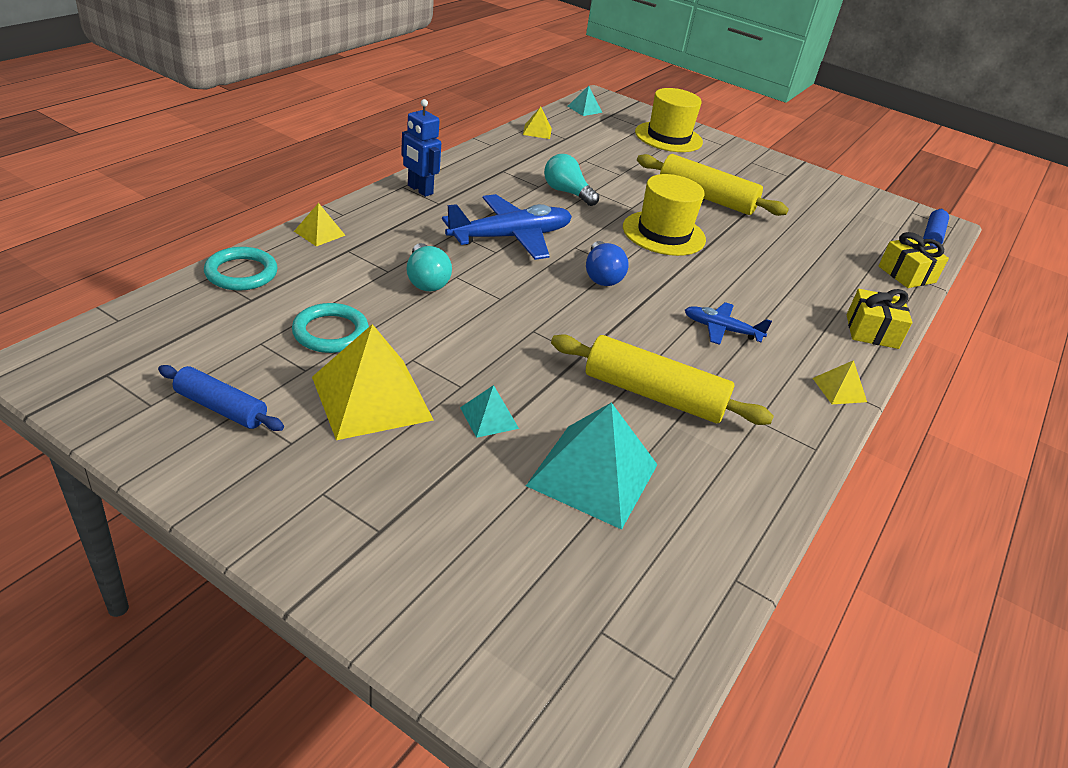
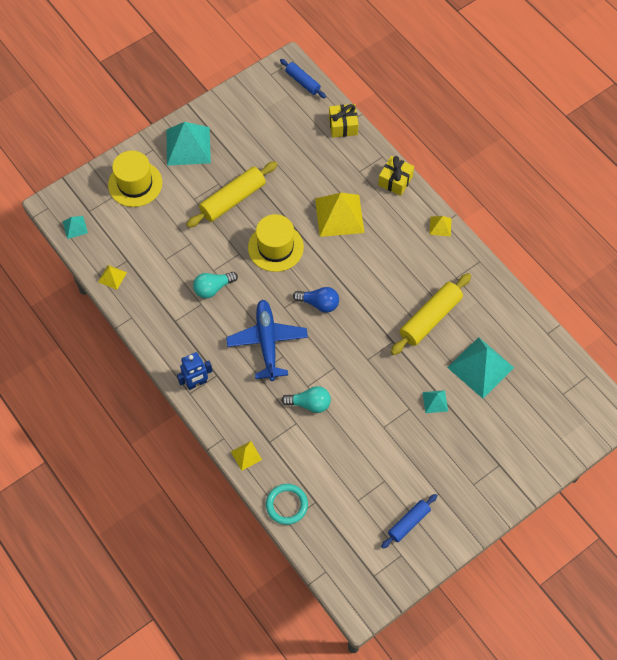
camera: 65 degrees left, 25 degrees up
(330, 332) = (353, 464): turquoise ring -> none
(372, 398) = (412, 452): yellow pyramid -> yellow pyramid (339, 215)
(721, 330) = (381, 260): blue plane -> none
(750, 165) = (188, 146): none -> turquoise pyramid

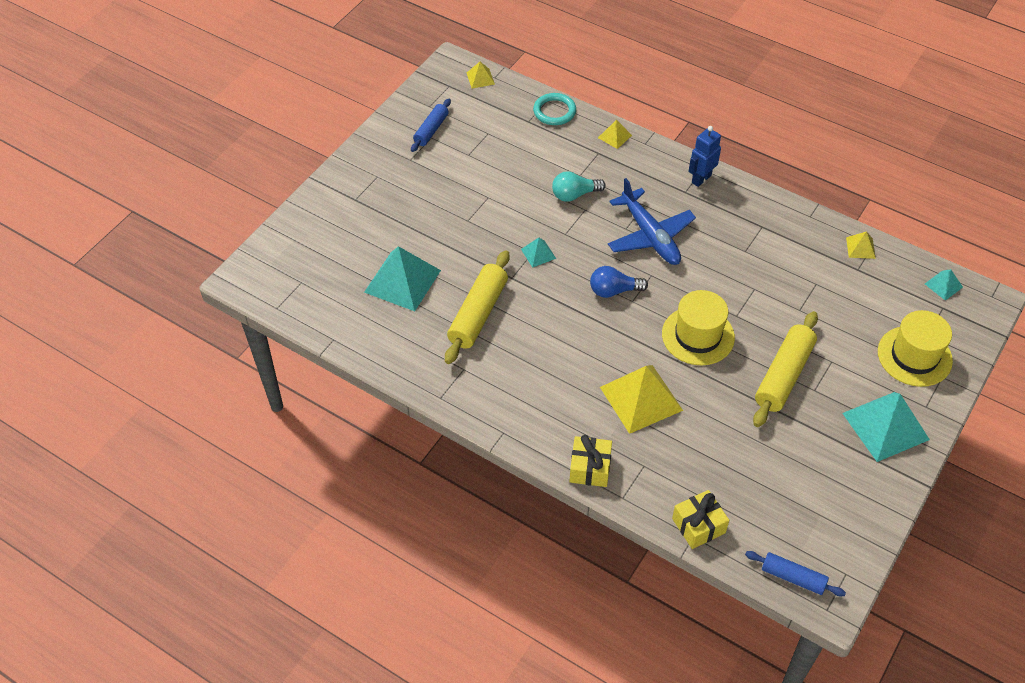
camera: 160 degrees right, 10 degrees down
(213, 288) = (742, 270): turquoise light bulb -> none
(435, 401) = (442, 234): turquoise pyramid -> turquoise pyramid (538, 253)
(440, 226) = (506, 426): yellow pyramid -> yellow pyramid (480, 78)

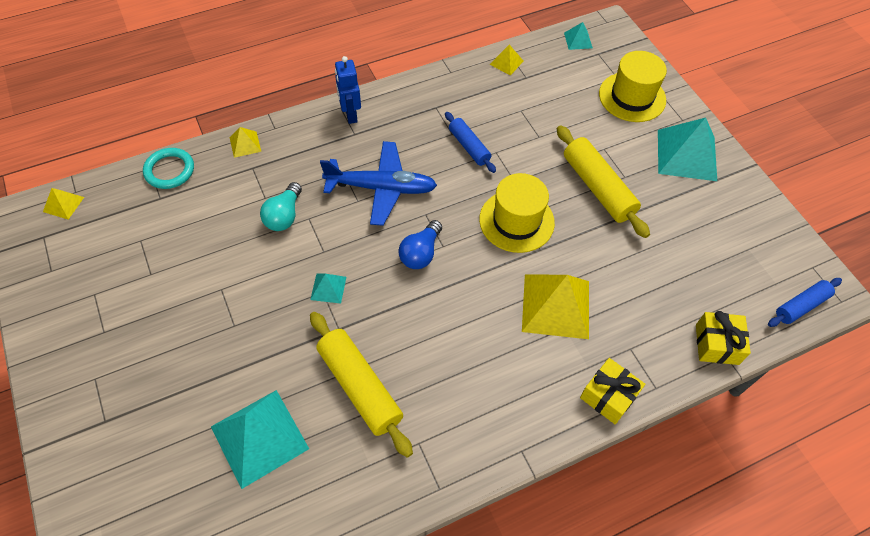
camera: 60 degrees left, 5 degrees up
(431, 130) = (84, 288): blue rolling pin -> blue rolling pin (469, 147)

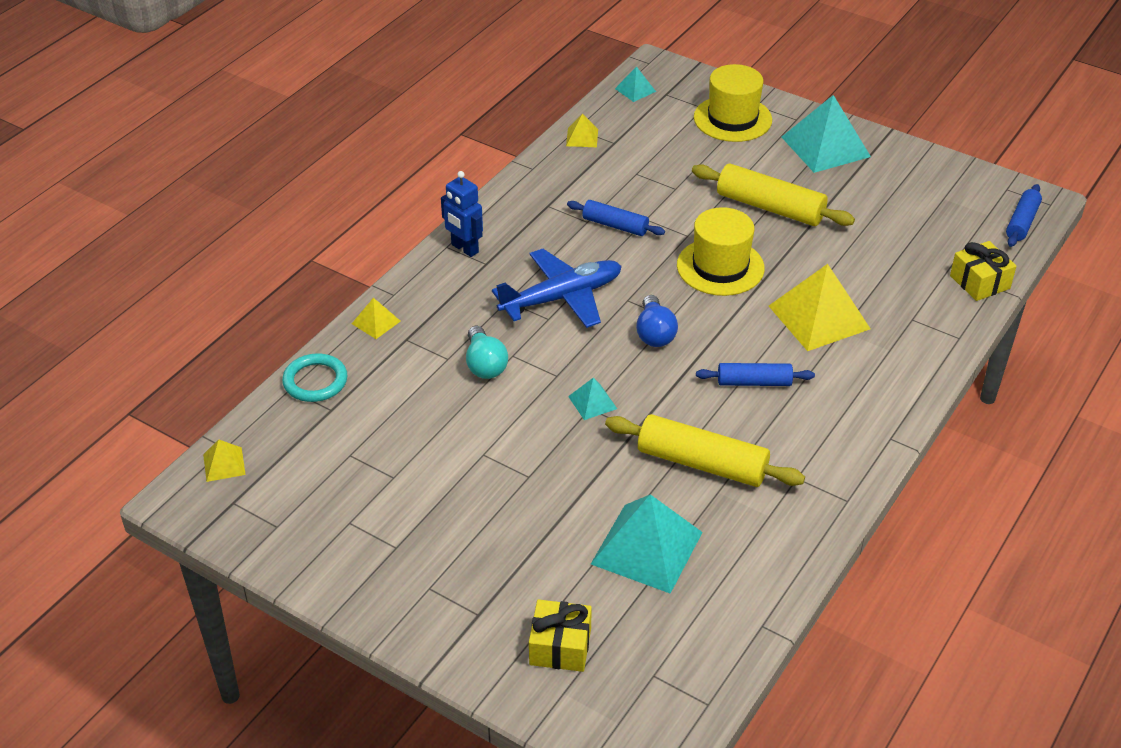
camera: 30 degrees left, 15 degrees down
(457, 337) = (754, 382): none -> blue rolling pin
(608, 396) = (926, 362): yellow gift -> yellow gift (560, 646)

